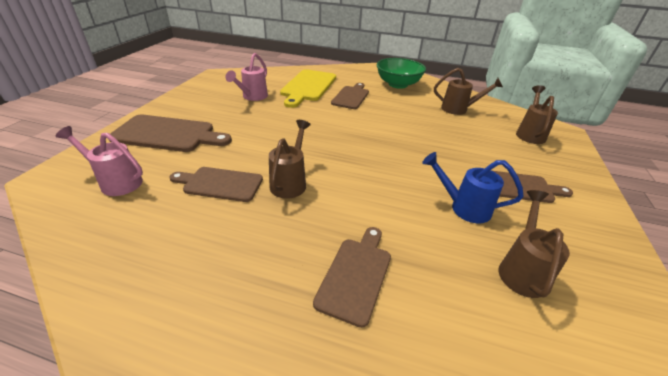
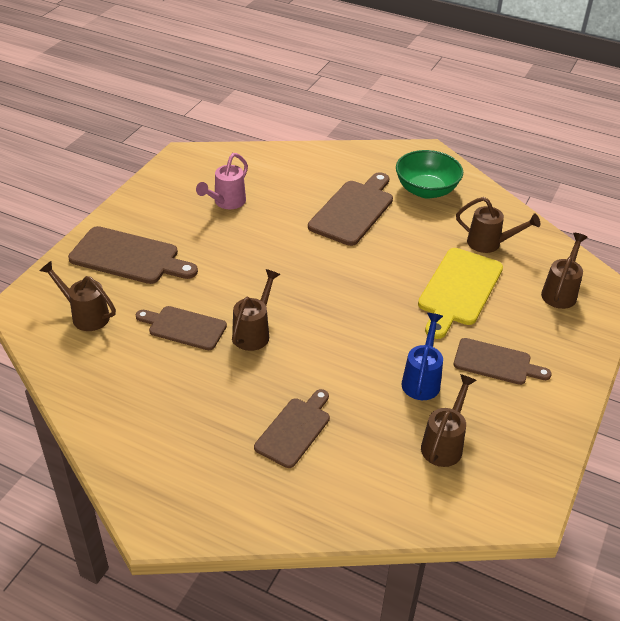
camera: 10 degrees right, 5 degrees up
(116, 182) = (85, 315): pink watering can -> brown watering can
(308, 87) = (301, 187): yellow cutting board -> yellow cutting board (459, 290)
(351, 97) = (353, 210): brown cutting board -> brown cutting board, size x1.52
(463, 207) = (422, 379): blue watering can -> blue watering can turned 75 degrees clockwise

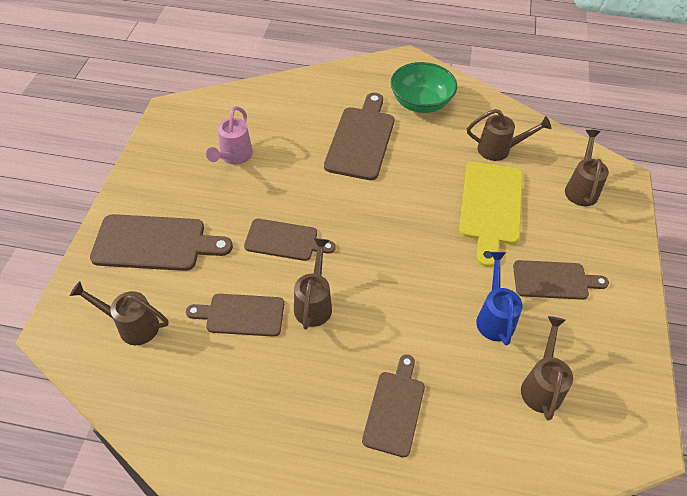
camera: 15 degrees left, 10 degrees up
(247, 278) = (285, 240): none -> brown cutting board

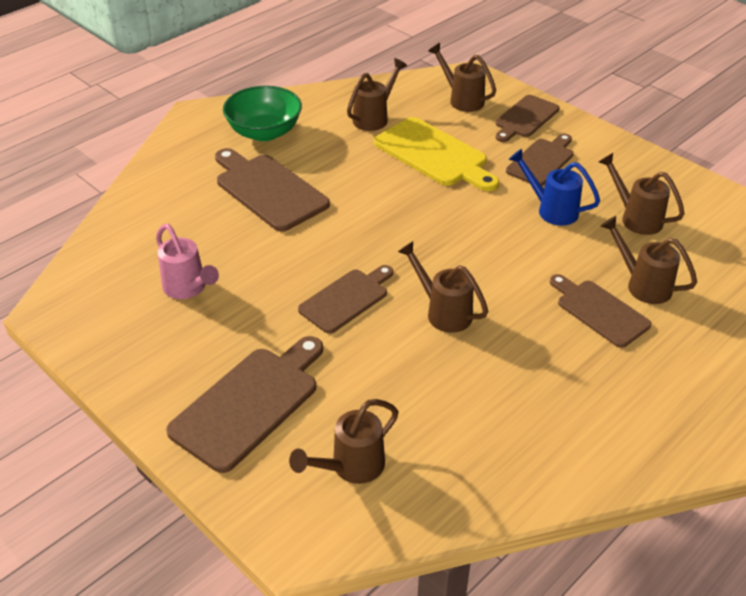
camera: 55 degrees left, 10 degrees down
(241, 315) = (413, 371): brown cutting board -> brown cutting board (525, 118)
(454, 428) = (642, 284): none -> brown watering can

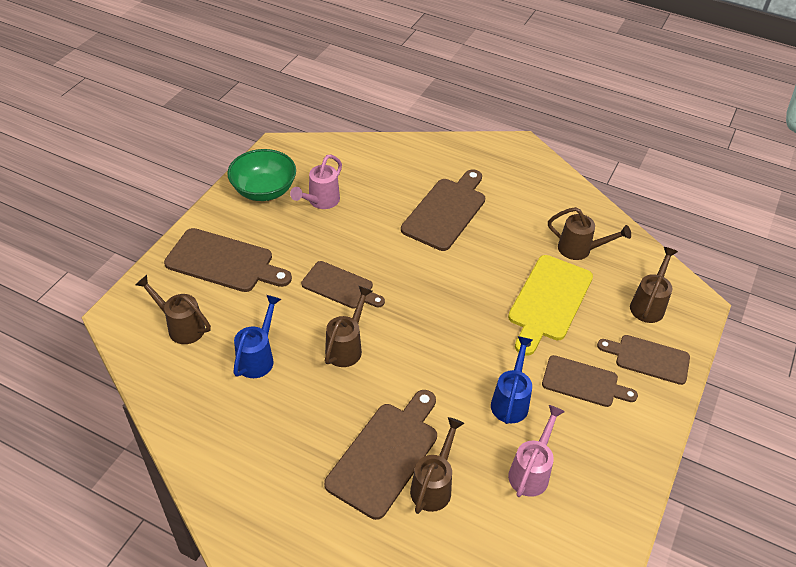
camera: 70 degrees right, 5 degrees up
(264, 132) = (518, 189): green bowl -> green bowl (264, 190)
(432, 393) = (258, 357): none -> blue watering can
(599, 311) = (385, 454): brown cutting board -> brown cutting board, size x1.52
(635, 218) = (531, 471): brown watering can -> pink watering can

